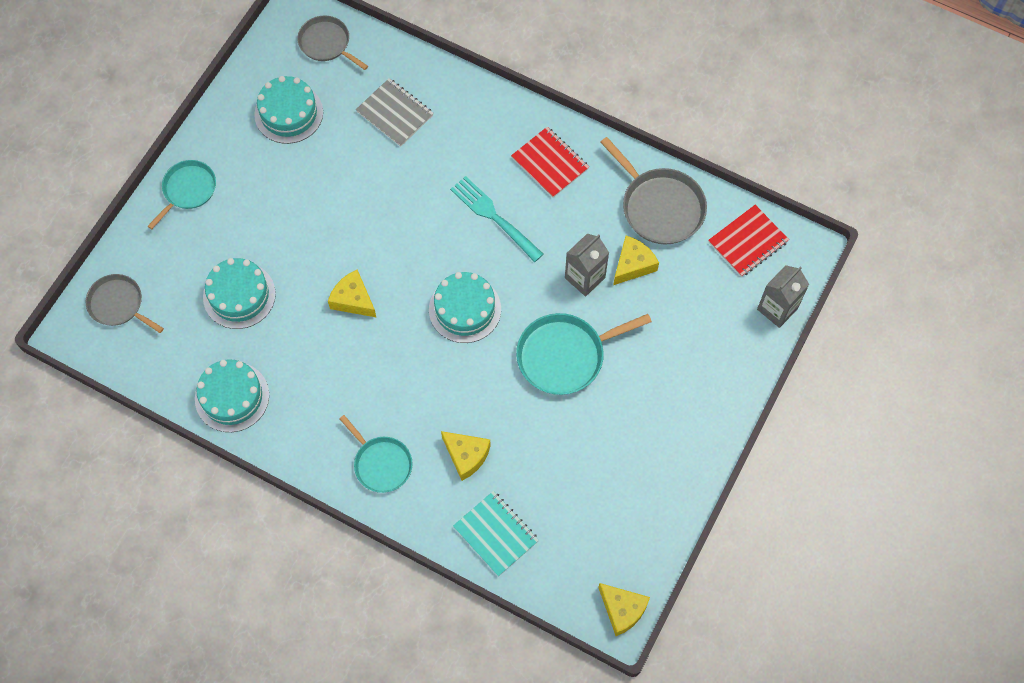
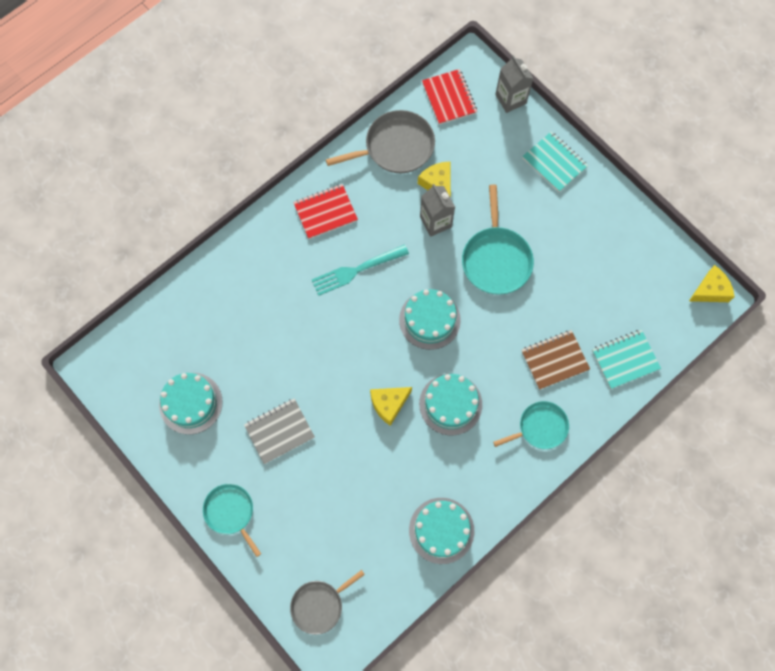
camera: 70 degrees left, 5 degrees up
(239, 295) = (350, 497): turquoise cake -> turquoise cake (450, 404)
(327, 43) = (135, 350): grey pan -> none
(395, 113) = (228, 316): grey notebook -> grey notebook (279, 431)
(466, 456) = (554, 360): yellow cheese -> brown notebook
(715, 382) = (554, 162): none -> turquoise notebook

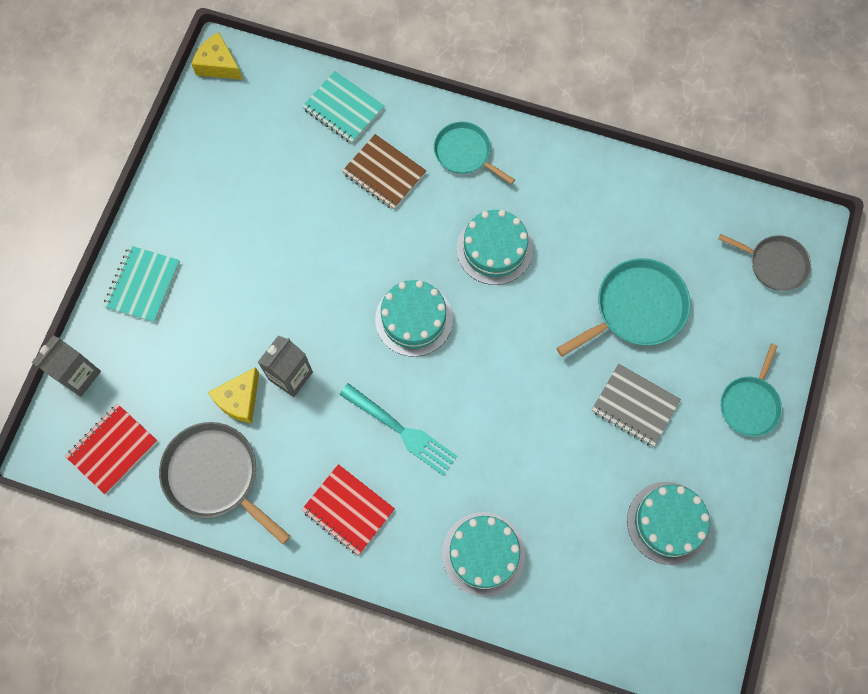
camera: 120 degrees left, 0 degrees up
(389, 404) = (533, 309): yellow cheese -> none
(441, 530) = (627, 191): turquoise cake -> turquoise cake (483, 553)
(496, 259) = (301, 287): turquoise pan -> turquoise pan (636, 309)

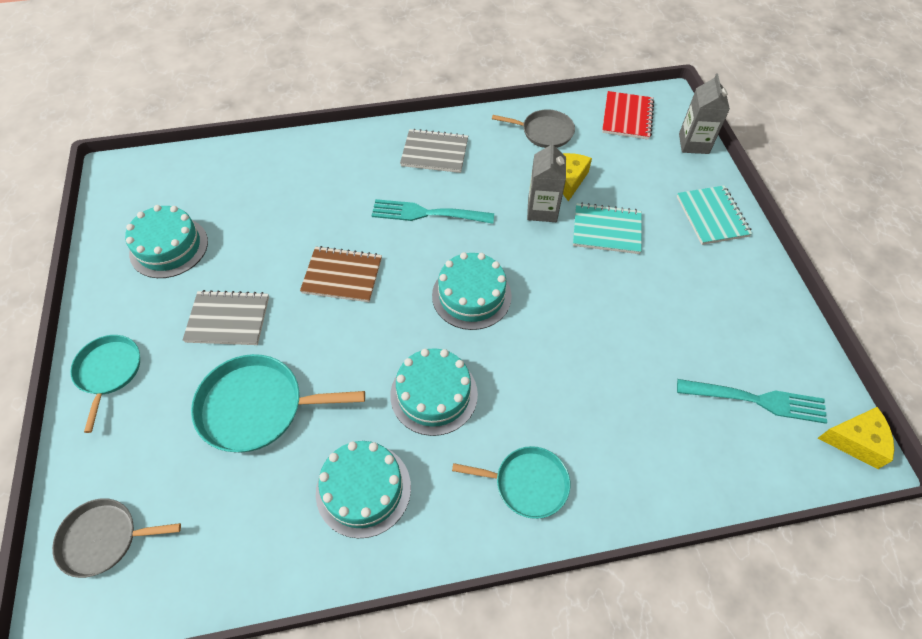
camera: 150 degrees right, 15 degrees down
(215, 476) = (544, 132): grey pan -> grey pan, size x0.65
(260, 123) = (756, 400): none -> turquoise fork
(343, 109) = (690, 463): turquoise notebook -> turquoise notebook (606, 230)
(348, 510) = (434, 152): red notebook -> grey notebook
(384, 173) = (594, 414): brown notebook -> brown notebook (342, 275)
(483, 553) = (317, 169): turquoise cake -> turquoise cake (363, 489)
(636, 309) = (257, 407): turquoise pan -> turquoise pan turned 60 degrees clockwise

